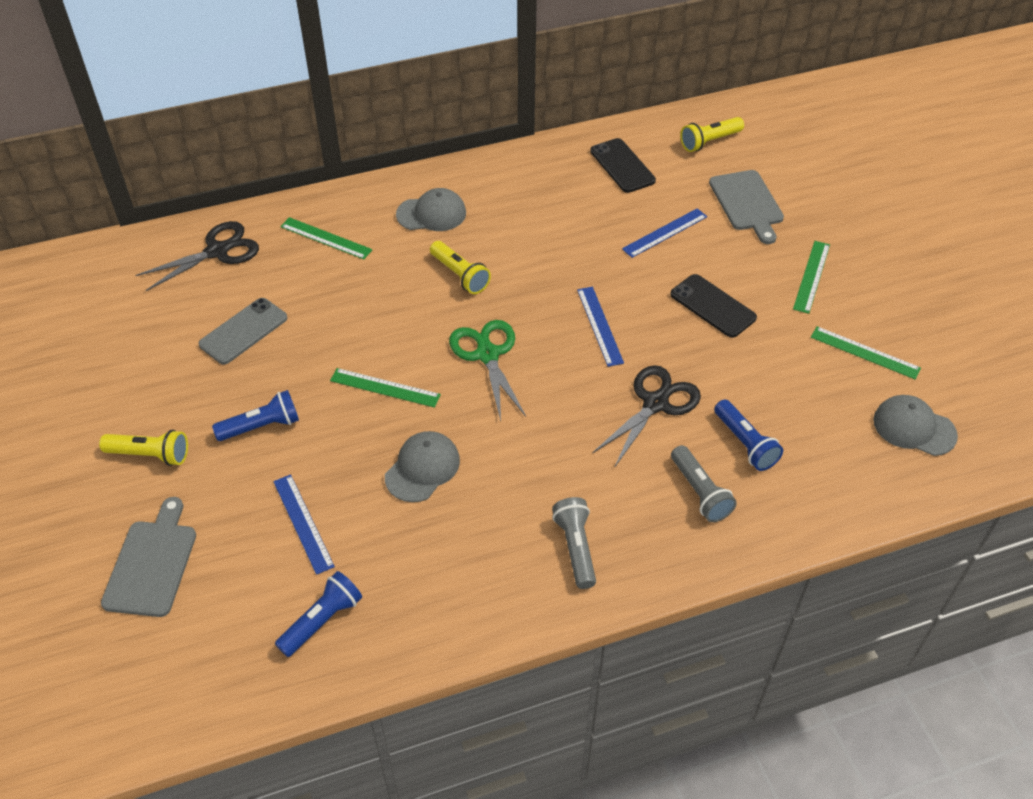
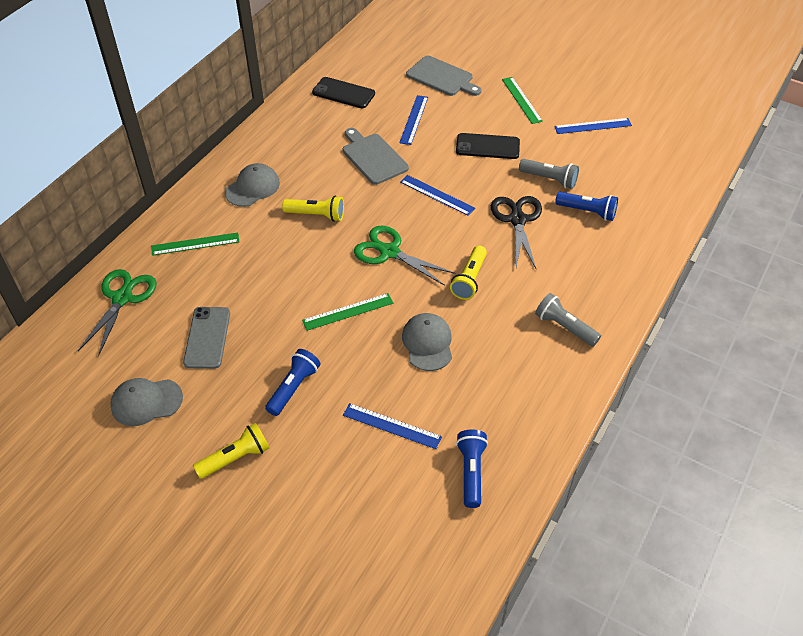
camera: 40 degrees left, 0 degrees up
(152, 563) = (321, 522): grey cutting board -> grey cutting board (373, 157)
(217, 251) = (122, 298): black scissors -> green scissors
(700, 492) = (594, 253): grey flashlight -> grey flashlight (549, 179)
(709, 142) = (380, 52): yellow flashlight -> yellow flashlight (469, 280)
(865, 352) = (593, 126): green ruler -> blue ruler
(914, 428) = (657, 151): grey cap -> grey cap (146, 402)

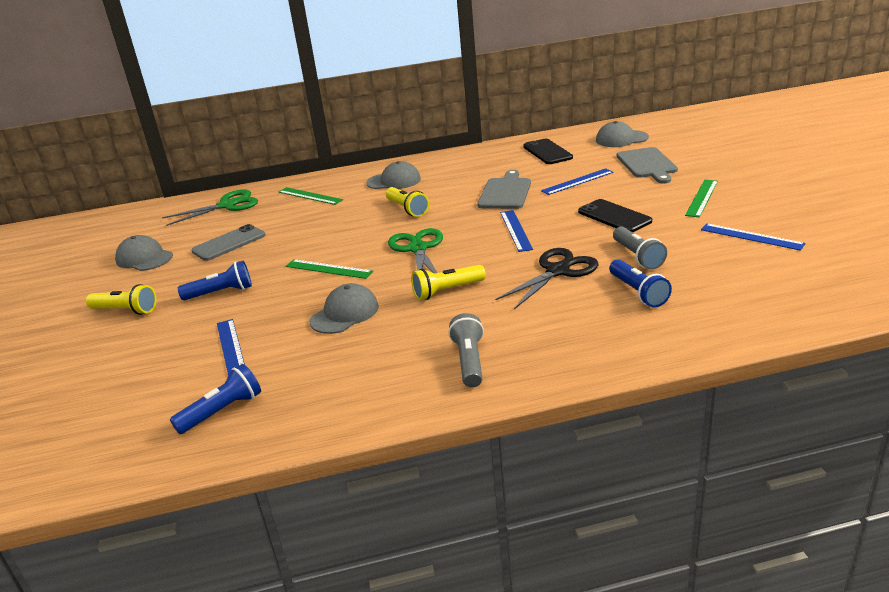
camera: 50 degrees right, 20 degrees down
(384, 53) = (621, 139): none -> grey cap

